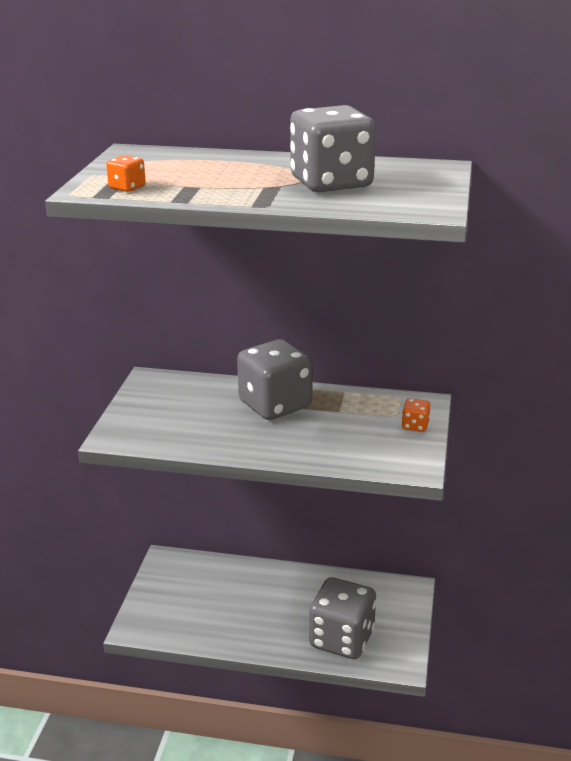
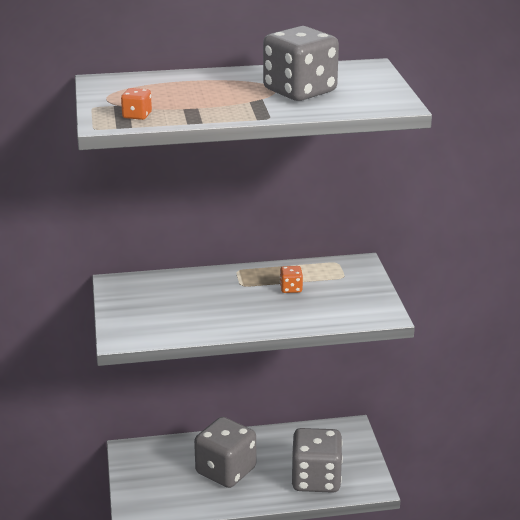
camera: 20 degrees left, 0 degrees up
(275, 405) = (240, 286): grey dice -> grey dice (226, 471)
(415, 426) = (364, 282): orange dice -> orange dice (291, 288)

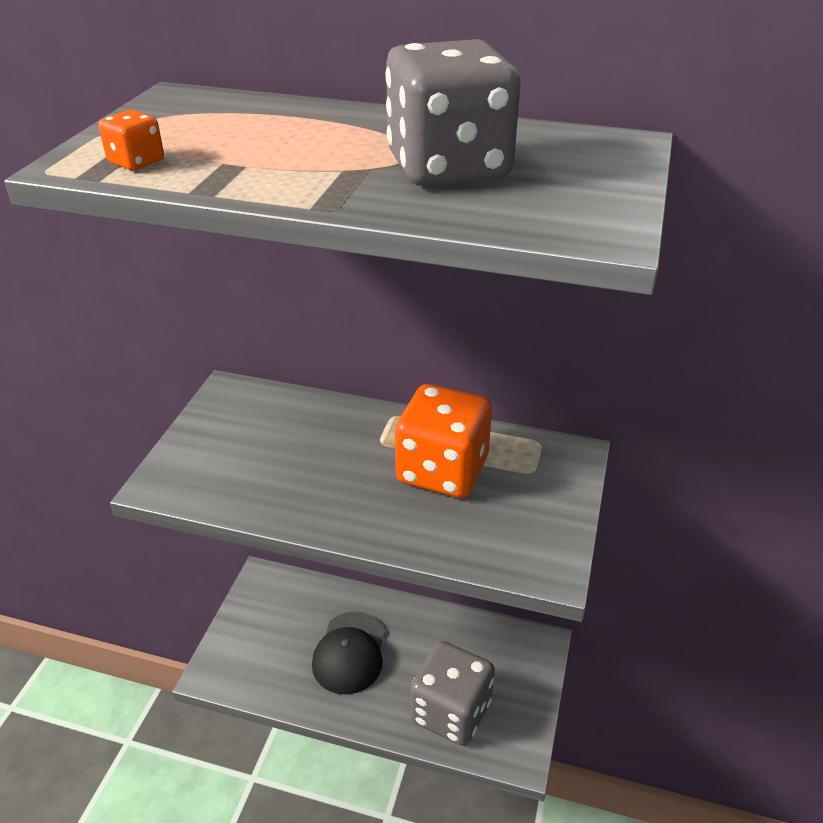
camera: 25 degrees right, 10 degrees up
(226, 471) = (350, 652): grey dice -> black cap
(291, 288) = (442, 470): orange dice -> orange dice, size x2.42

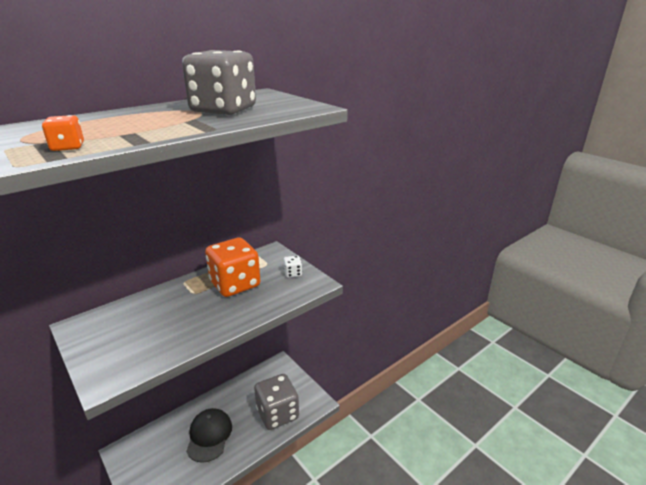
camera: 55 degrees left, 10 degrees down
(350, 652) = (209, 436): black cap -> black cap turned 135 degrees counterclockwise
(542, 519) = (293, 273): none -> white dice

